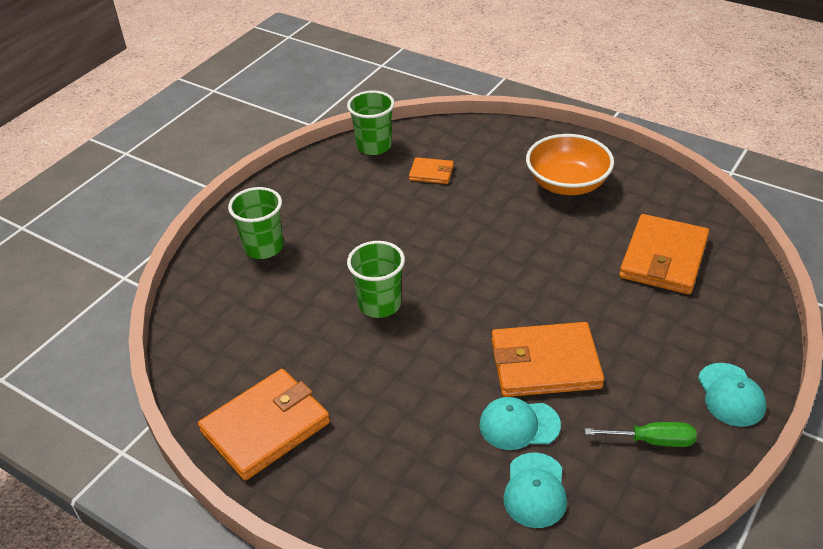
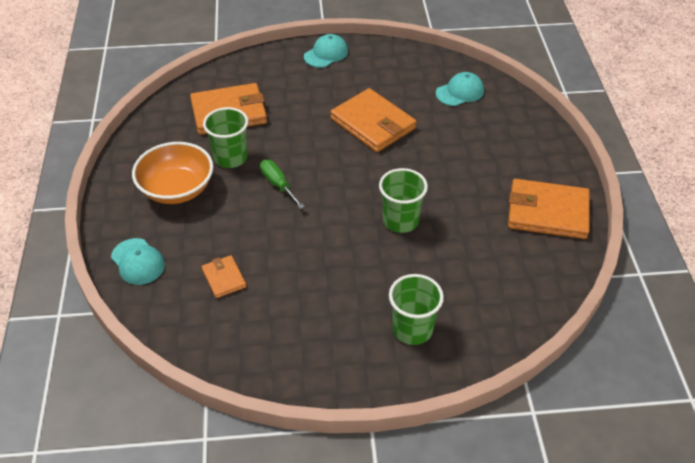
camera: 130 degrees left, 5 degrees up
(374, 146) = (212, 345): green cup -> green cup (230, 158)
(519, 425) = (427, 114): turquoise cap -> turquoise cap (138, 261)
(652, 441) = (385, 68): green screwdriver -> green screwdriver (278, 184)

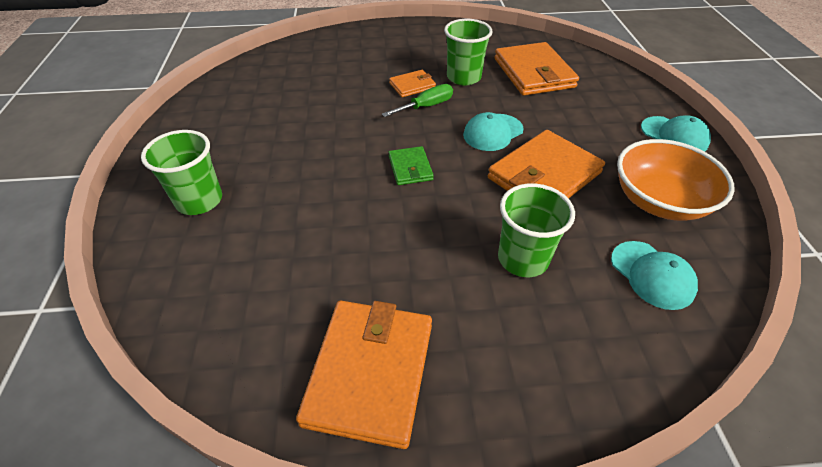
camera: 90 degrees right, 0 degrees up
(138, 261) = (334, 43): turquoise cap -> turquoise cap (493, 132)
(177, 189) = (418, 53): orange bowl -> orange bowl (659, 201)
(224, 278) = (306, 82): orange wallet -> orange wallet (412, 85)
(366, 195) = (410, 168): none -> green wallet
(400, 221) = (366, 196): green cup -> green cup (523, 259)

